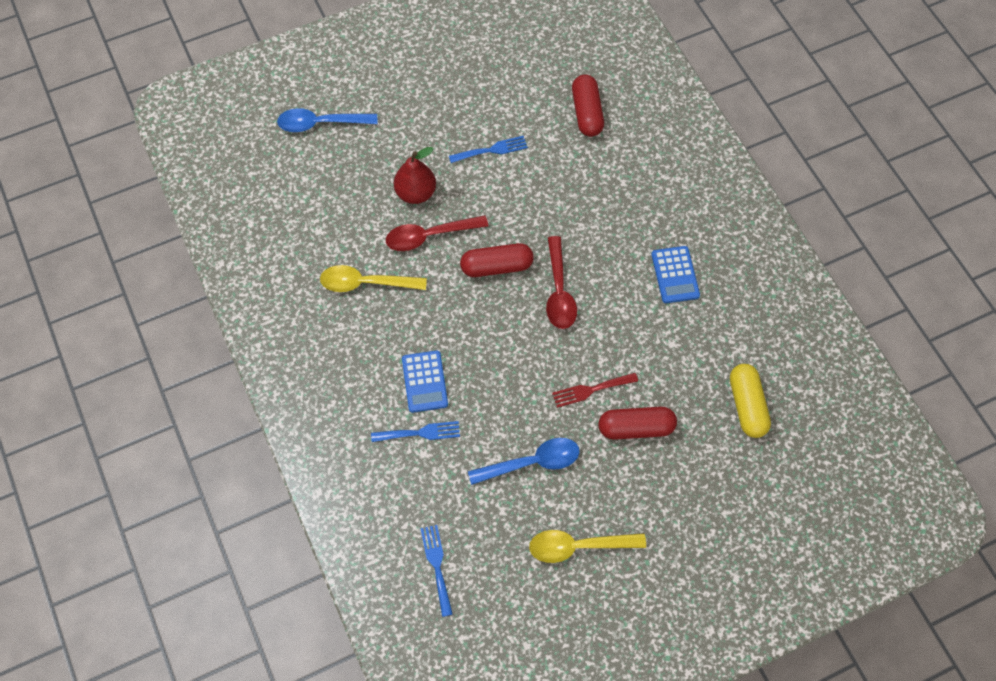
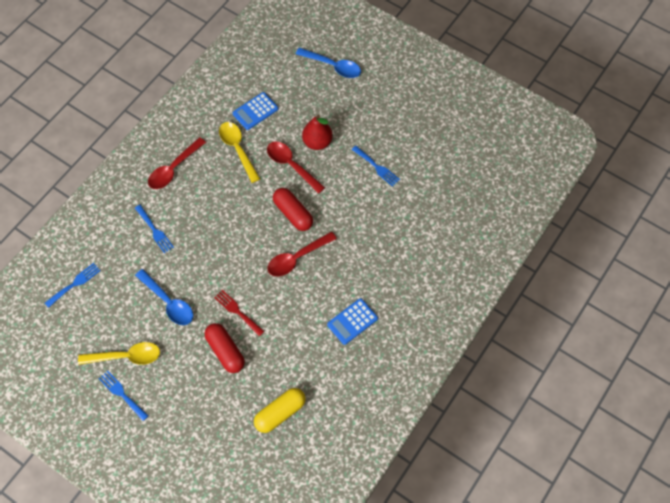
camera: 60 degrees right, 0 degrees up
(320, 123) = (333, 66): blue spoon -> blue spoon turned 150 degrees clockwise
(344, 369) = (173, 169): none -> red spoon
(424, 382) = (190, 215): blue calculator -> blue calculator (255, 111)
(578, 546) = (126, 356): yellow spoon -> yellow spoon turned 120 degrees clockwise
(587, 113) = (443, 207): red capsule -> none
(626, 574) = (122, 394): none -> blue fork

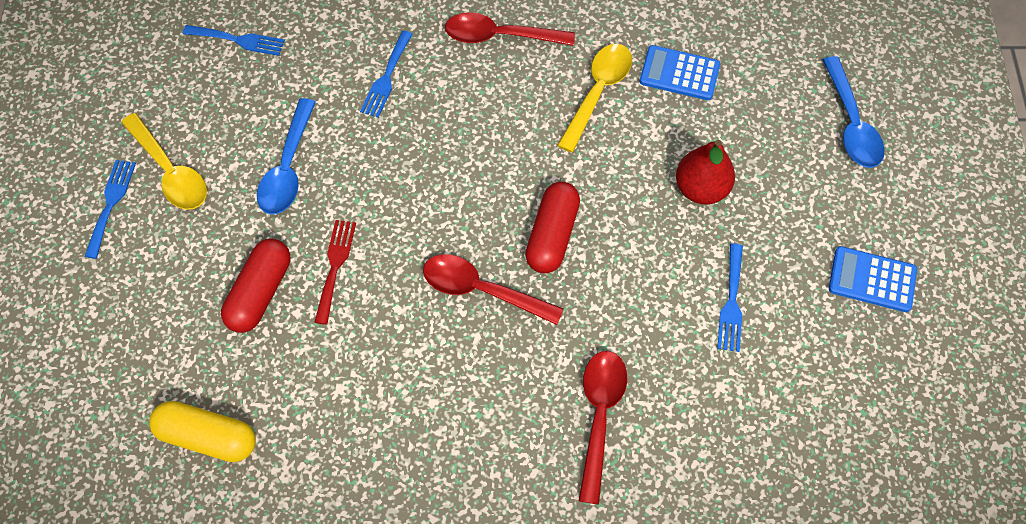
camera: 55 degrees right, 0 degrees up
(291, 165) = (631, 179): red spoon -> red spoon (599, 416)
(352, 321) = (432, 444): blue calculator -> blue calculator (872, 279)

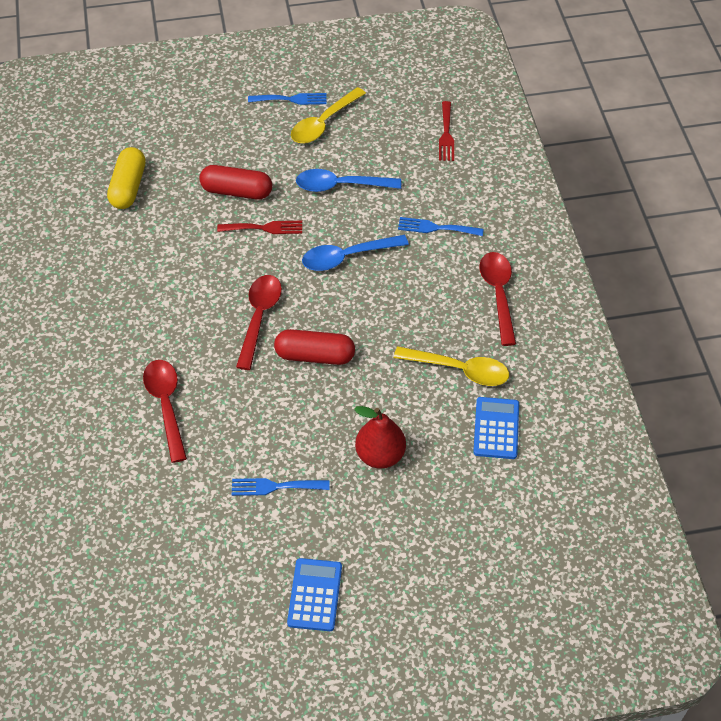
camera: 80 degrees right, 10 degrees down
(238, 40) = (446, 134): blue fork -> red fork
(599, 416) = (166, 405): red spoon -> red spoon turned 105 degrees counterclockwise
(851, 123) = (477, 572): blue spoon -> blue spoon (347, 257)

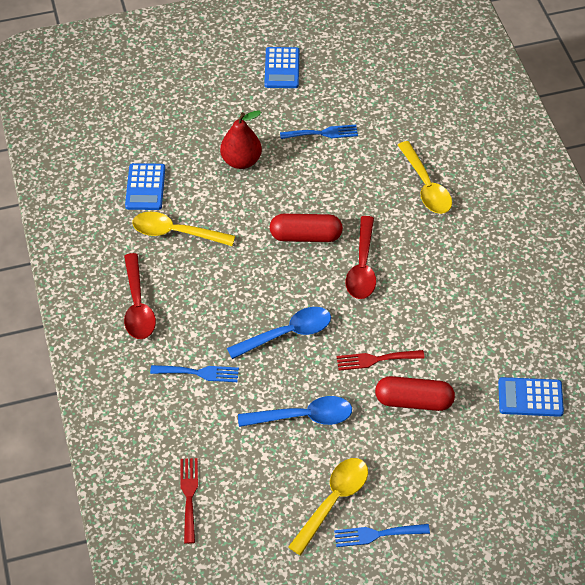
camera: 175 degrees right, 0 degrees up
(128, 187) = (530, 397): yellow capsule -> blue calculator
(166, 405) = (426, 186): red spoon -> yellow spoon

